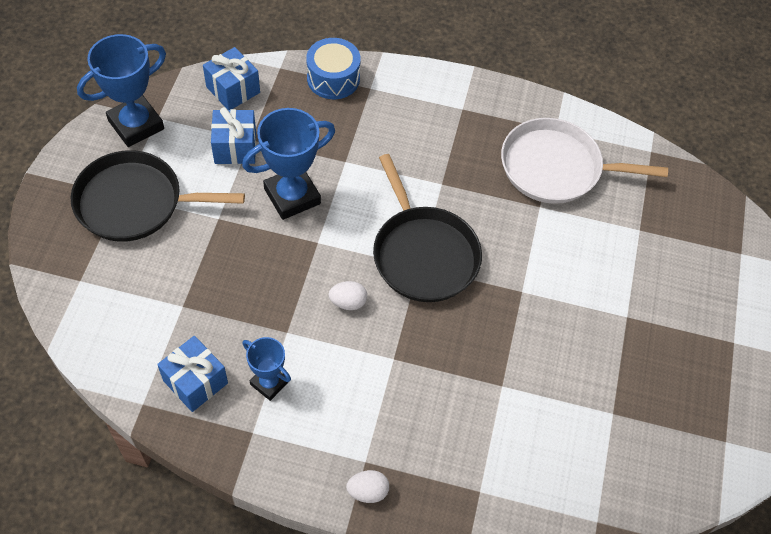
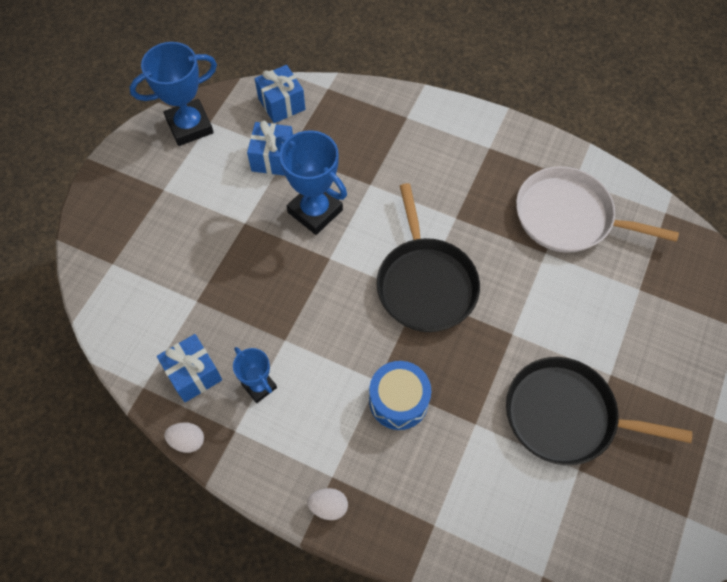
camera: 15 degrees right, 5 degrees up
(135, 202) = (174, 198): black pan -> black pan (566, 415)
(292, 196) = (315, 211): blue trophy -> blue trophy turned 60 degrees clockwise
(333, 78) = (374, 104): blue drum -> blue drum (398, 400)
(348, 302) = (346, 320): white egg -> white egg (187, 441)

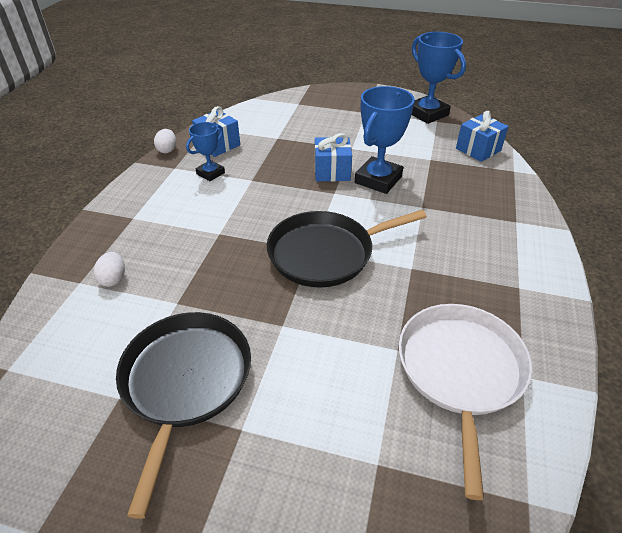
camera: 80 degrees right, 20 degrees down
(273, 158) = (420, 153): blue gift -> blue gift (332, 171)
(328, 506) = (108, 219): white egg -> white egg (113, 279)
(398, 400) = (200, 248): blue drum -> none

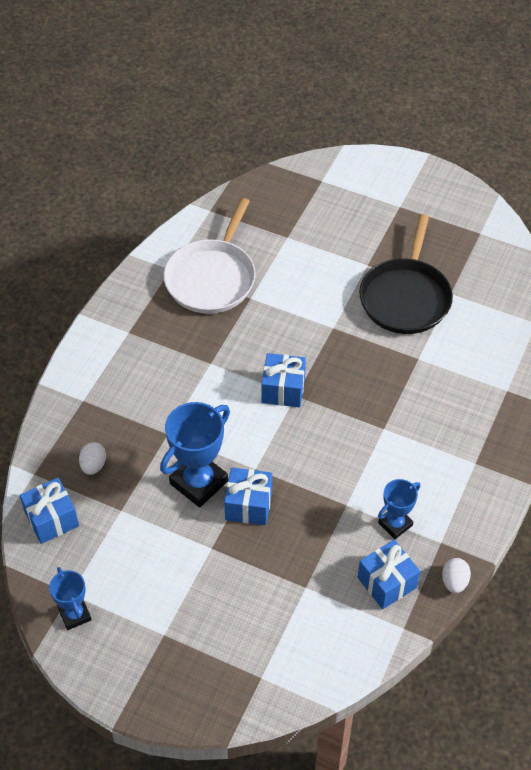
camera: 170 degrees left, 10 degrees up
(113, 279) = (477, 389): white egg -> white egg (93, 465)
(326, 253) = (283, 389): black pan -> blue gift
(427, 114) = (75, 614): blue trophy -> blue trophy, size x0.58

